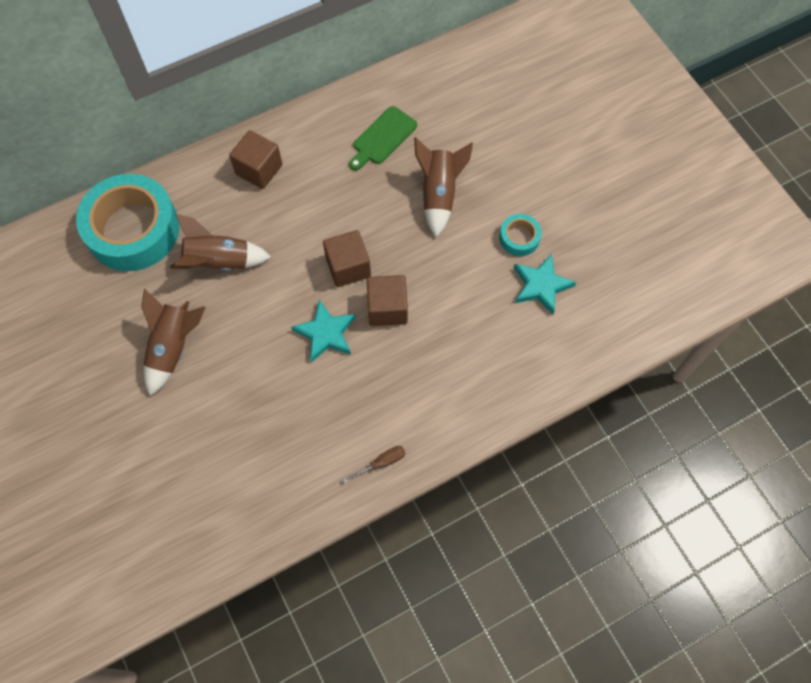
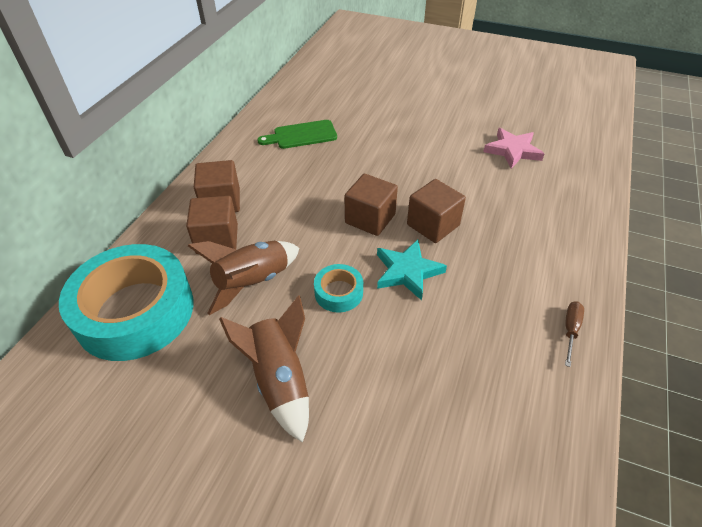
camera: 40 degrees left, 20 degrees down
(227, 205) = (217, 239): none -> brown cube
(382, 138) = (301, 135): green cutting board -> green cutting board turned 75 degrees clockwise
(439, 194) = (381, 143): brown rocket -> none
(519, 238) = (464, 136): turquoise tape -> turquoise tape (338, 292)
(541, 286) = (512, 151): turquoise star -> pink star

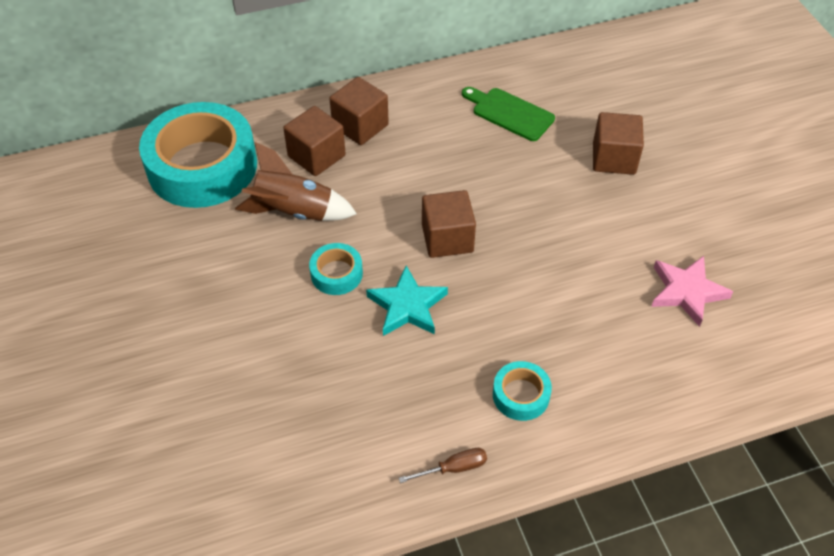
camera: 50 degrees right, 5 degrees up
(280, 380) = (219, 295): brown rocket -> none
(433, 225) = (488, 290): brown cube -> brown cube (614, 158)
(533, 260) = (521, 395): none -> turquoise tape

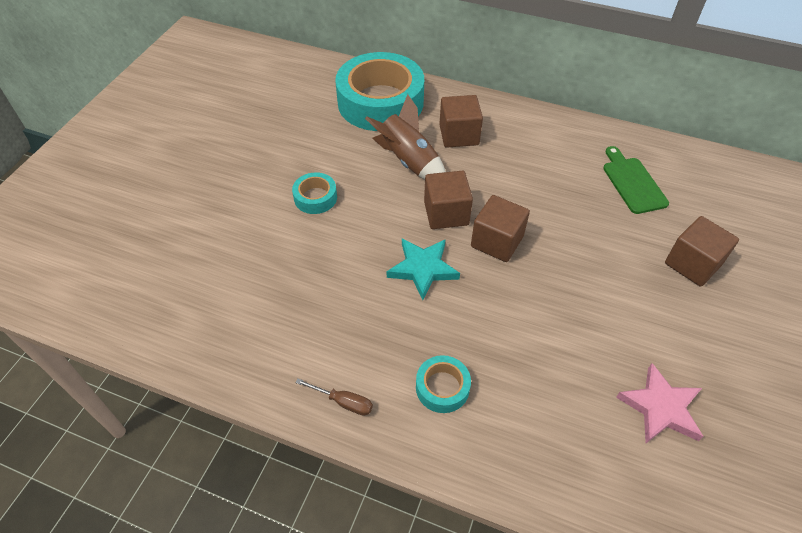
camera: 40 degrees right, 0 degrees up
(336, 274) = (397, 217): turquoise tape -> turquoise tape (315, 198)
(360, 126) = (508, 132): brown cube -> brown cube (446, 213)

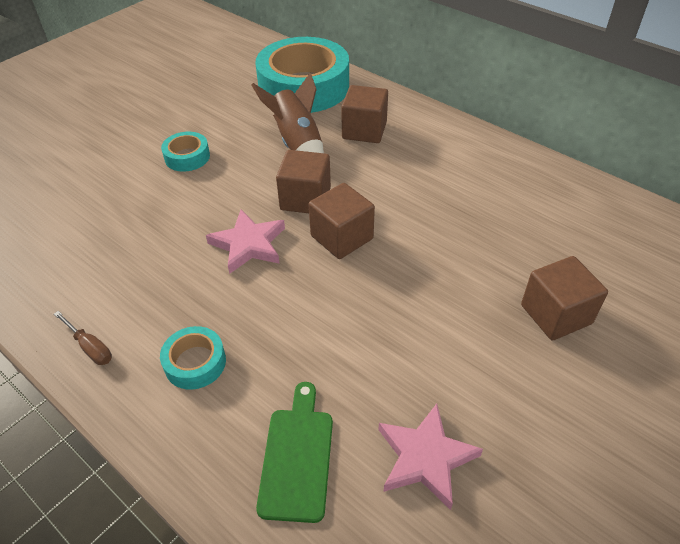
camera: 20 degrees right, 5 degrees down
(423, 269) = (249, 244): turquoise star -> pink star
(632, 182) = (531, 214): green cutting board -> green cutting board (297, 457)

